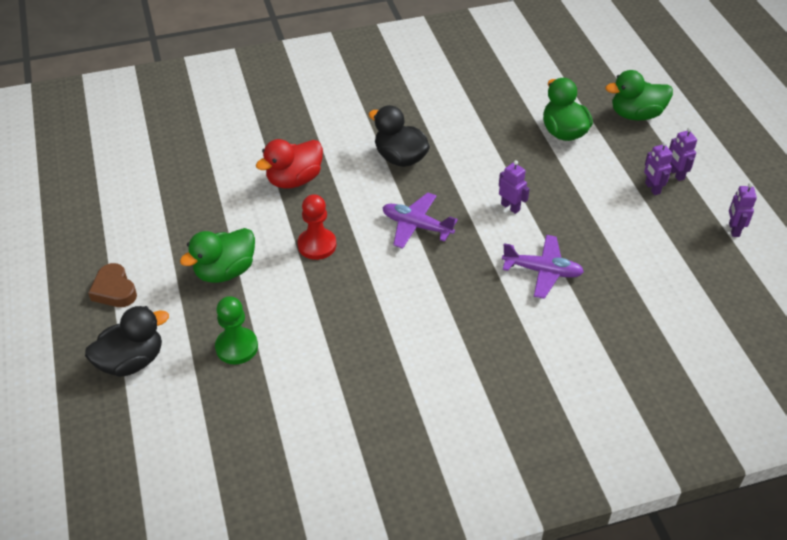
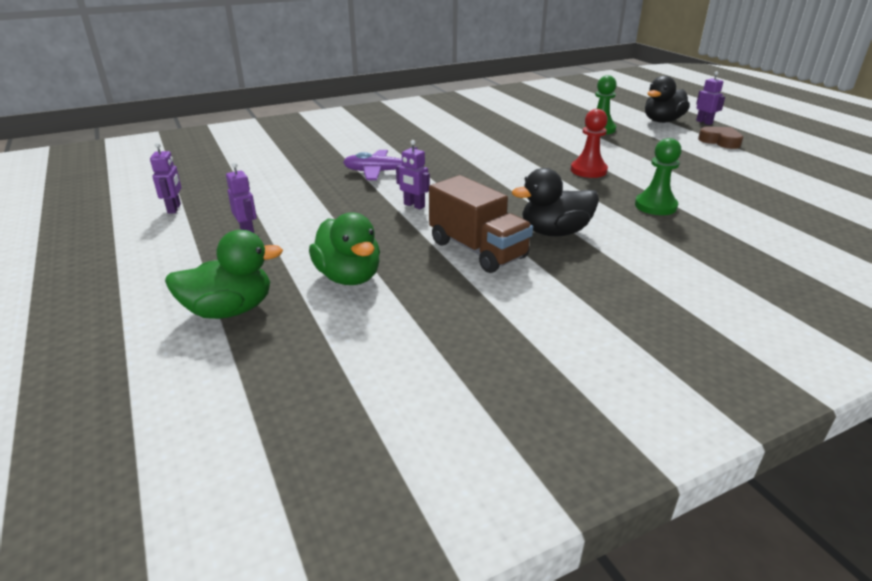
camera: 170 degrees right, 15 degrees down
(225, 271) = (649, 154): green duck -> none
(294, 180) = (655, 206): red duck -> green pawn
(400, 158) = (554, 232): black duck -> black duck turned 135 degrees clockwise
(416, 226) = (505, 187): purple plane -> none
(467, 146) = (477, 250): none -> brown truck
(676, 174) = (210, 246): purple robot -> purple robot (704, 122)

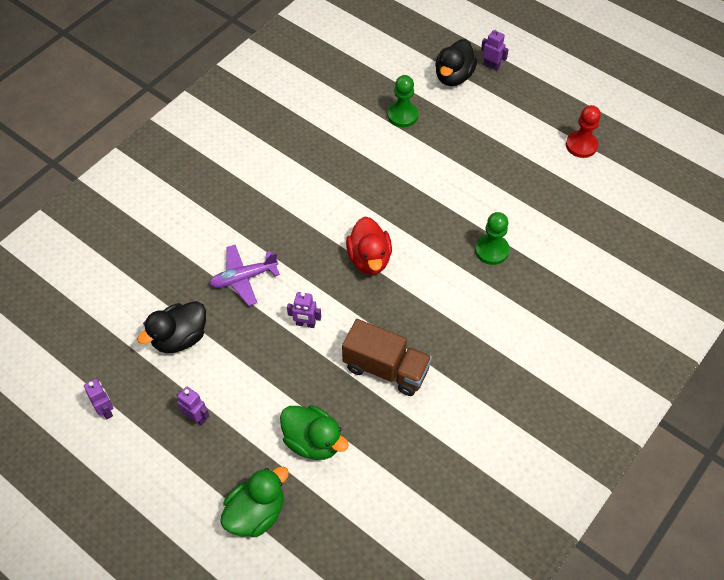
camera: 25 degrees left, 25 degrees up
(512, 185) = (369, 259): none -> red duck
(554, 232) = (431, 321): black duck -> black duck (180, 338)
(588, 170) = (421, 207): red pawn -> red pawn (581, 145)
(720, 141) = (514, 106): brown heart -> none

